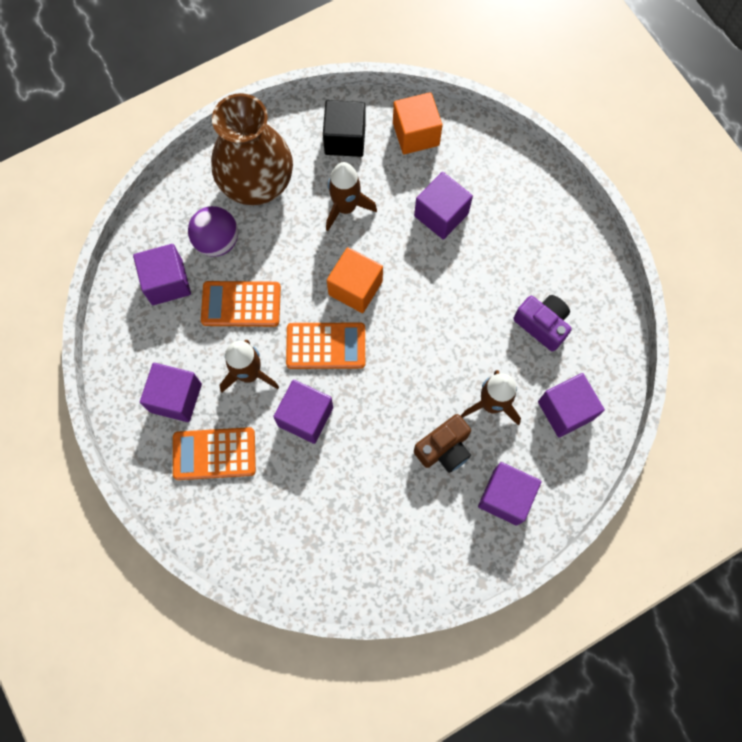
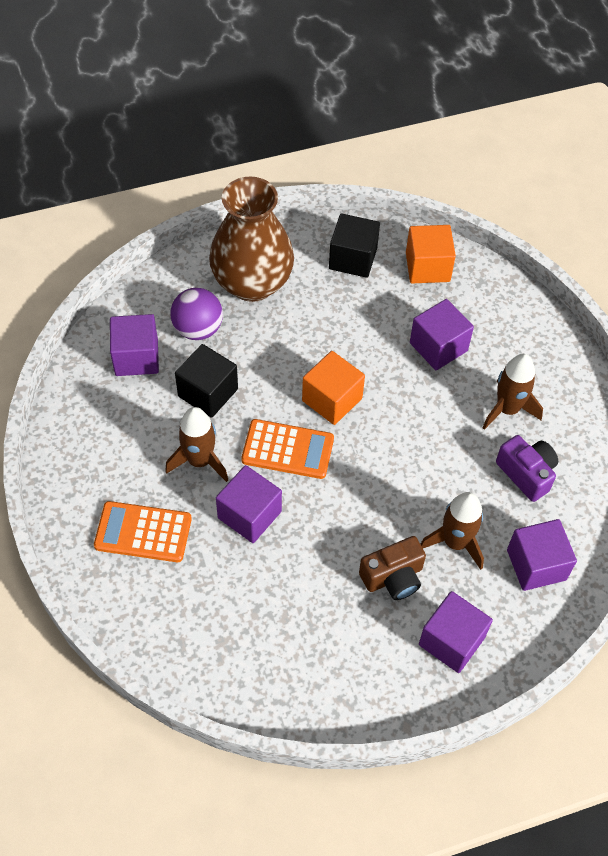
camera: 10 degrees right, 15 degrees down
(176, 398) = (117, 469): purple cube -> none
(241, 304) = (208, 392): orange calculator -> black cube
(346, 207) = (339, 322): brown rocket -> brown rocket (507, 409)

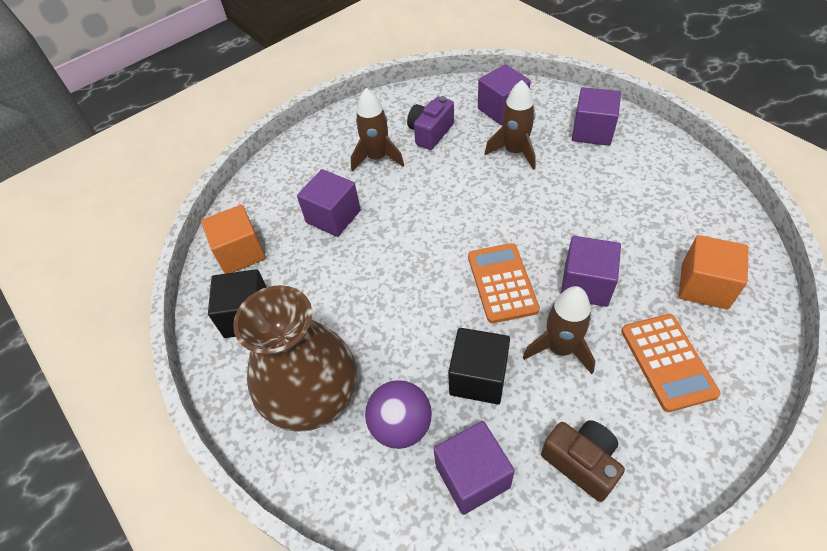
camera: 105 degrees left, 5 degrees down
(332, 399) = (429, 270): orange cube -> orange cube (704, 286)
(393, 577) = (569, 175): brown camera -> brown camera (581, 462)

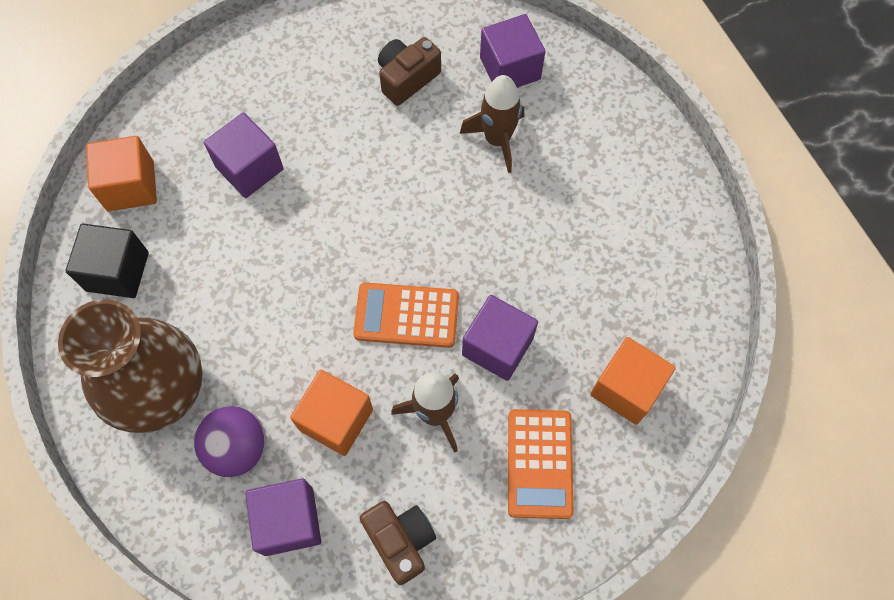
camera: 10 degrees right, 15 degrees up
(377, 158) = (329, 97): brown rocket -> none
(430, 133) = (407, 78): purple camera -> brown camera
(478, 377) = (336, 419): black cube -> orange cube
(502, 283) = (406, 316): orange calculator -> orange calculator turned 90 degrees counterclockwise
(592, 131) = (605, 138): purple cube -> none

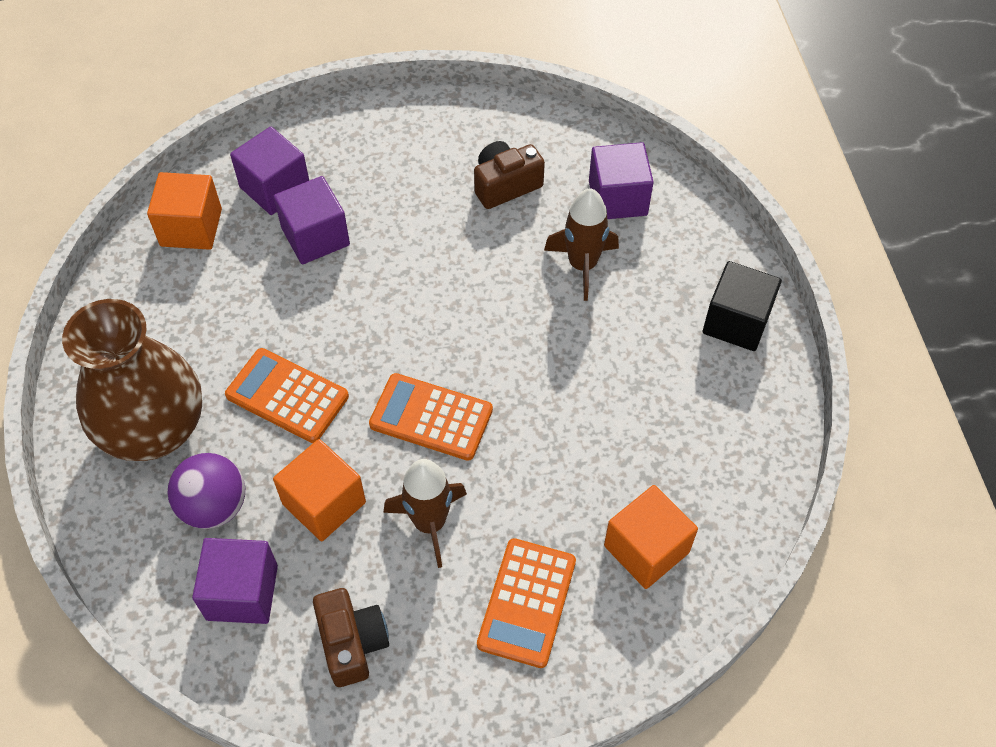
camera: 15 degrees right, 10 degrees down
(117, 271) = (151, 305): black cube -> black cube (736, 322)
(271, 328) = (287, 396): none -> orange calculator
(497, 346) = (518, 471): purple cube -> purple cube (275, 188)

